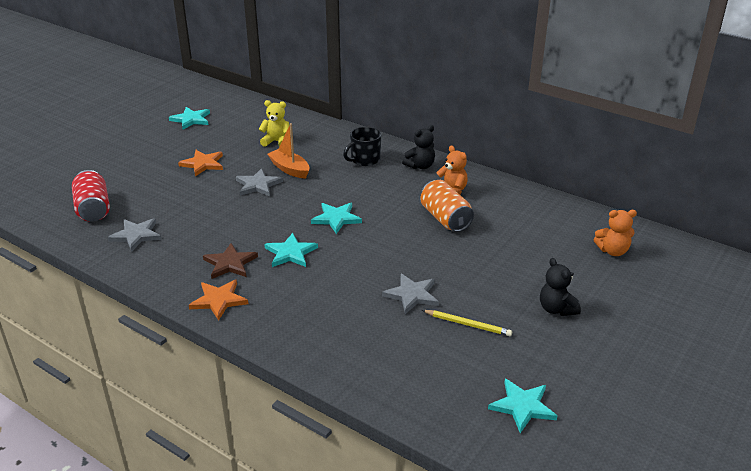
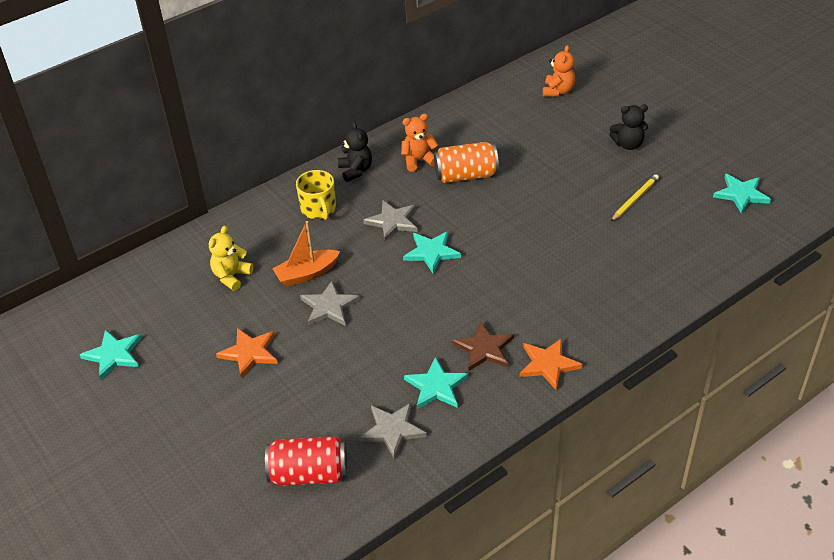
camera: 70 degrees left, 10 degrees up
(290, 253) = (482, 297): turquoise star -> turquoise star (436, 386)
(364, 159) = (318, 209): black mug -> yellow mug
(412, 295) = (582, 224): grey star -> grey star (392, 222)

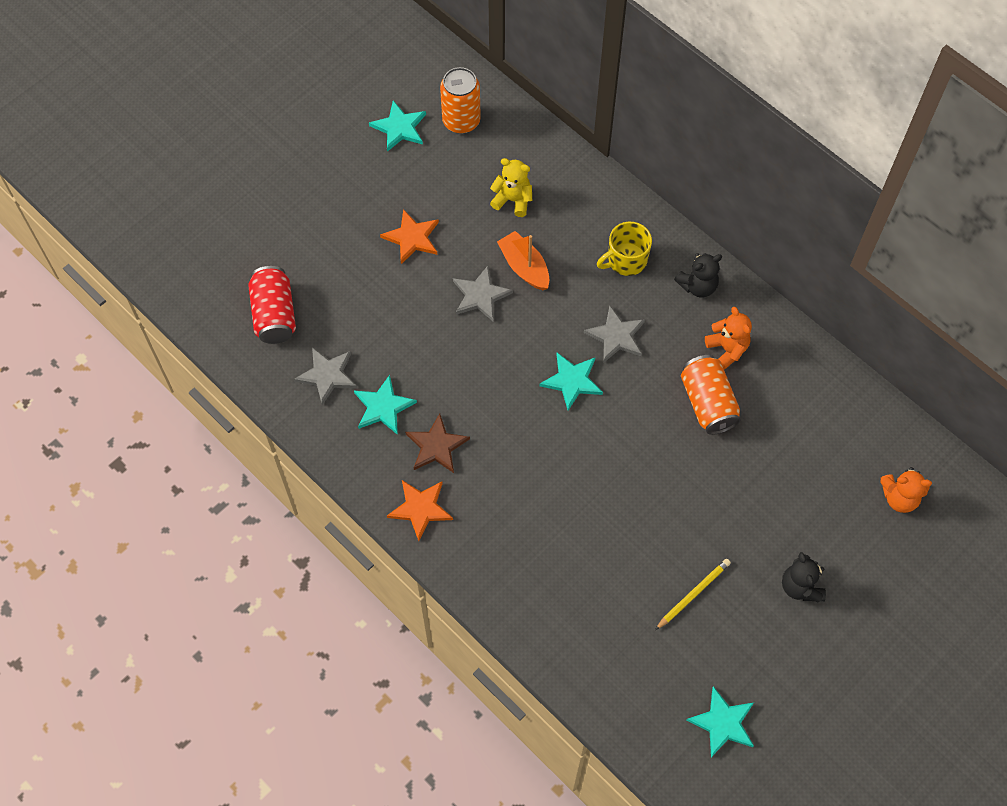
camera: 80 degrees right, 20 degrees up
(126, 307) = (461, 121): none -> orange can
(634, 199) = (693, 594): yellow pencil -> yellow pencil turned 75 degrees counterclockwise

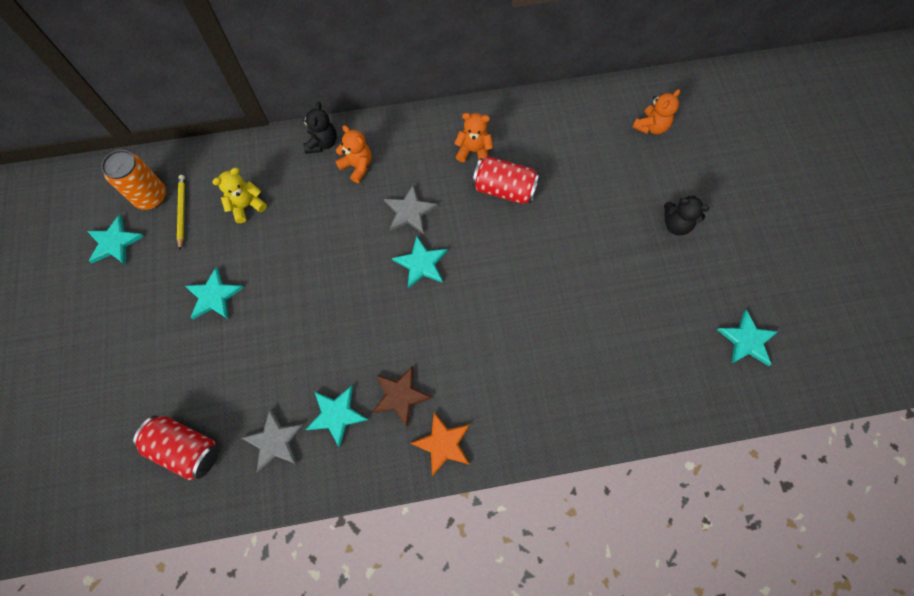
camera: 55 degrees left, 5 degrees up
(412, 238) = (214, 296): orange star -> turquoise star
(480, 295) = (303, 280): grey star -> none
(524, 267) = (306, 234): orange boat -> none
(626, 260) = (357, 166): yellow mug -> orange teddy bear
(693, 594) = (639, 294): yellow pencil -> yellow pencil (182, 212)
(698, 286) = (413, 137): black teddy bear -> black teddy bear (322, 143)
(708, 403) = (504, 189): orange can -> red can

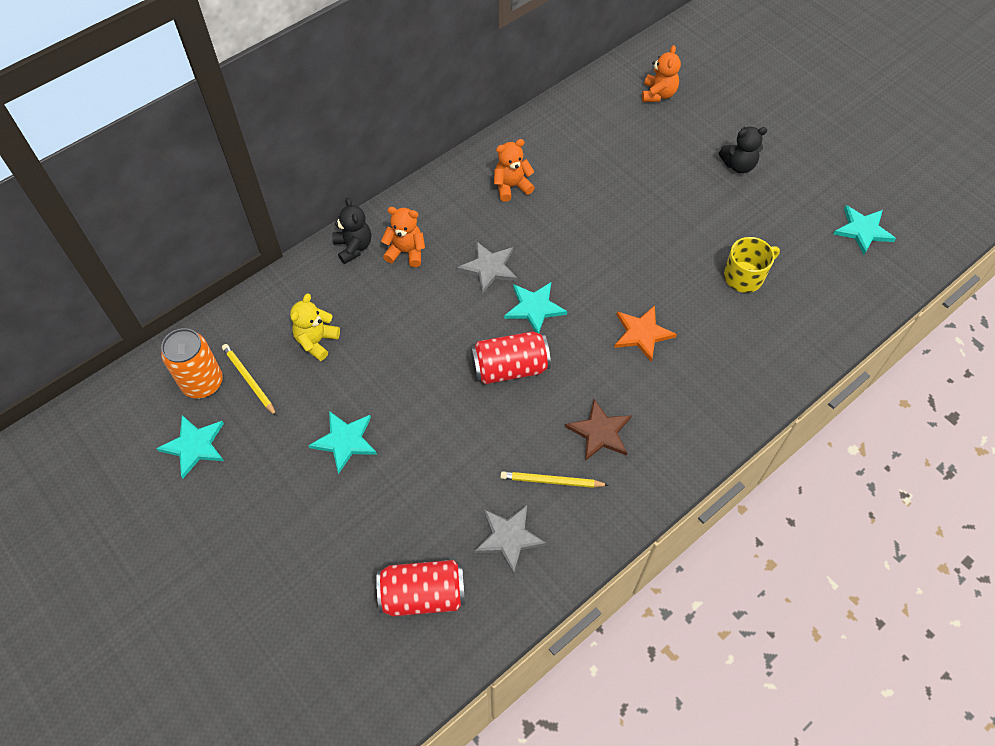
camera: 30 degrees left, 10 degrees down
(336, 414) = (551, 481): turquoise star -> yellow pencil
(443, 444) = (670, 451): orange star -> orange star (642, 334)
(504, 189) = (565, 206): red can -> red can (510, 368)
(610, 327) = (744, 277): none -> yellow mug

